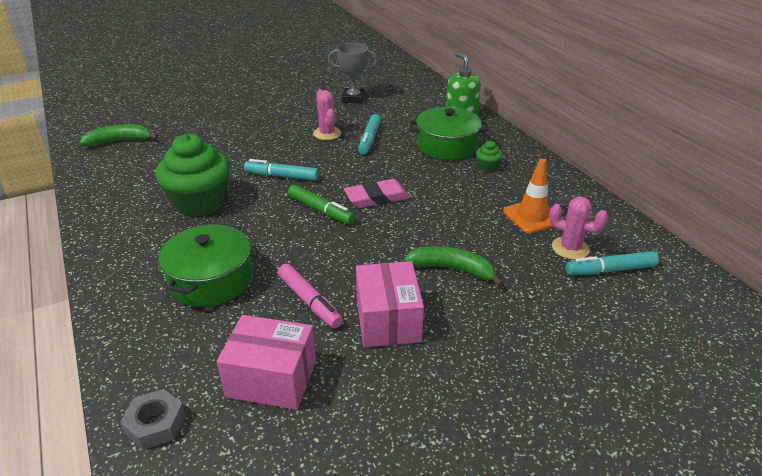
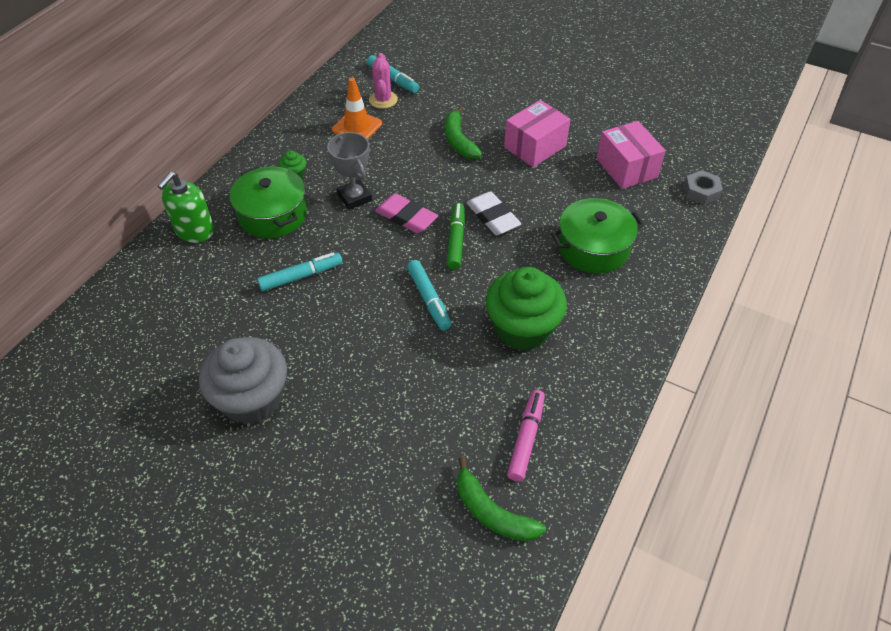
camera: 125 degrees left, 15 degrees up
(297, 103) = (252, 399): none -> grey cupcake
(309, 301) = (557, 187): pink marker -> pink marker (526, 438)
(322, 241) = (493, 217): none -> white eraser
(327, 133) = (314, 318): pink cactus -> none
(353, 99) = (200, 348): grey trophy -> grey trophy (354, 197)

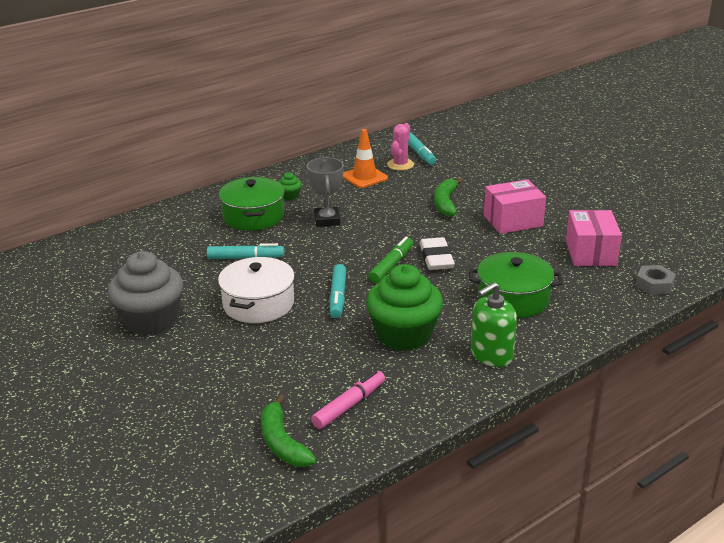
camera: 25 degrees right, 20 degrees down
(194, 231) = (187, 213): green soap dispenser -> green soap dispenser (491, 355)
(354, 336) = (258, 304): none -> white pot
(406, 217) = (360, 241): pink eraser -> none

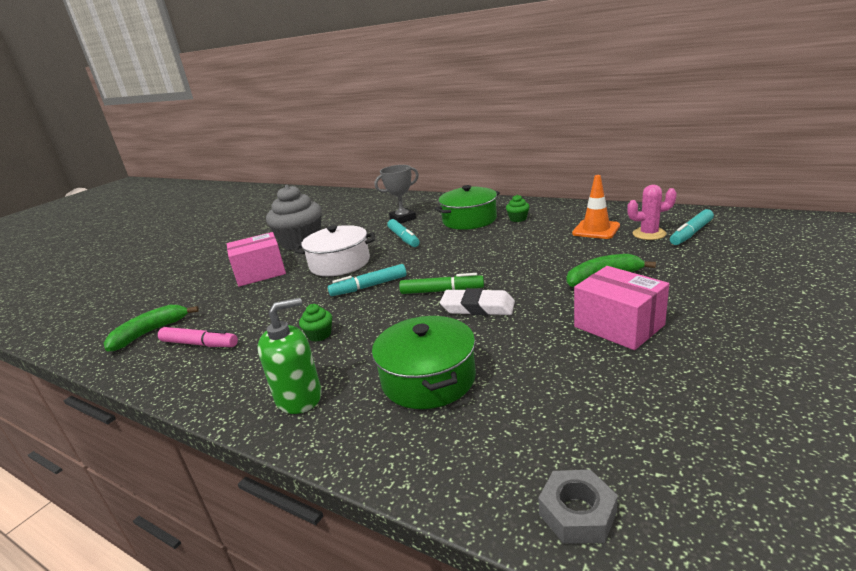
camera: 70 degrees right, 5 degrees down
(327, 220) = (494, 242): grey trophy -> grey trophy (403, 219)
(404, 335) = (319, 335): green cupcake -> green cupcake, size x0.41
(436, 258) = (478, 307): white eraser -> white eraser turned 45 degrees clockwise
(491, 355) = (299, 397): green soap dispenser -> green soap dispenser turned 120 degrees clockwise
(590, 253) = (609, 411): pink box -> pink box (260, 273)

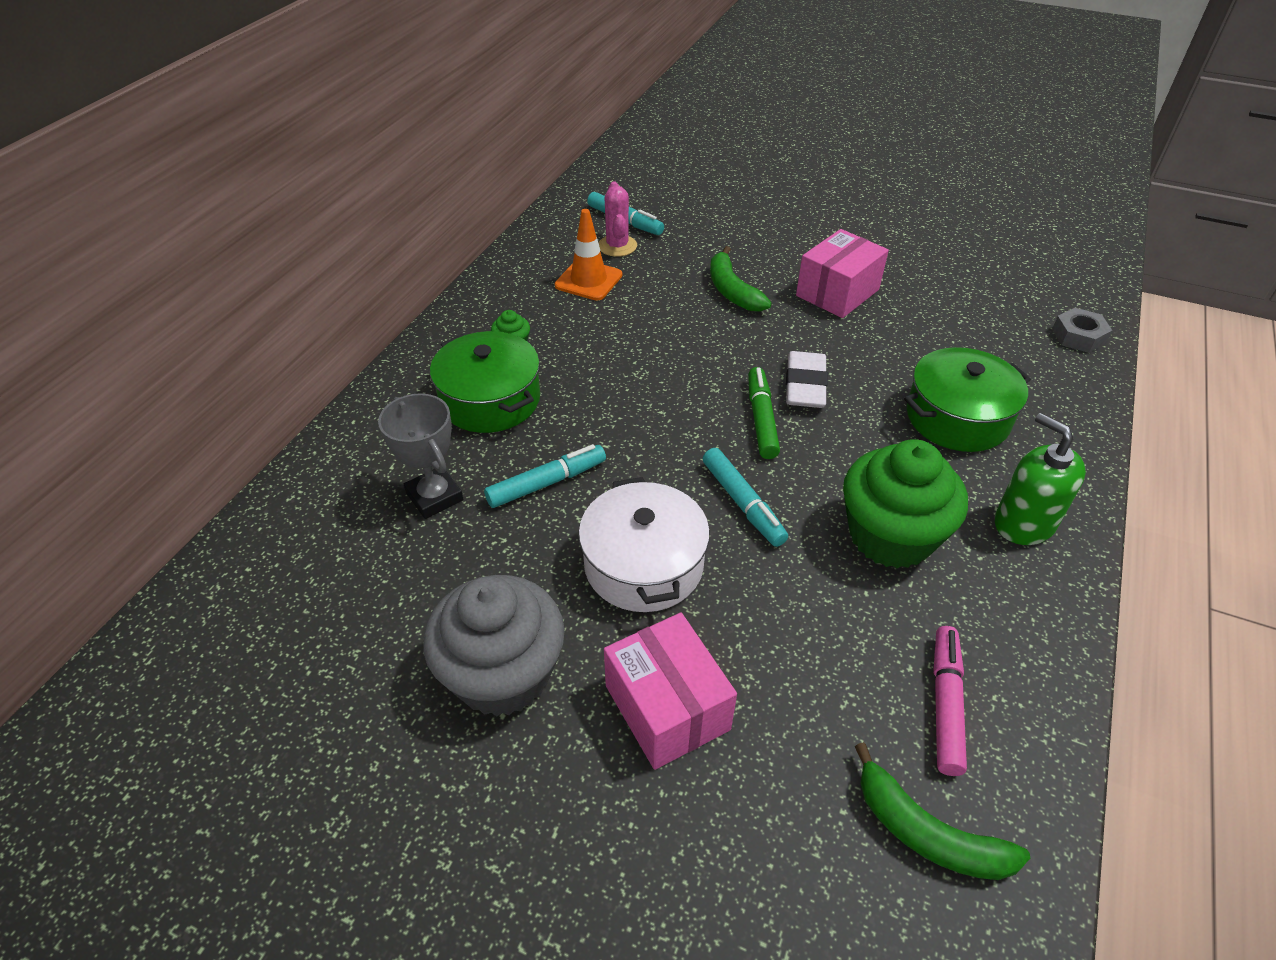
camera: 100 degrees left, 20 degrees up
(319, 335) = (890, 536): green cupcake -> green cupcake, size x2.42

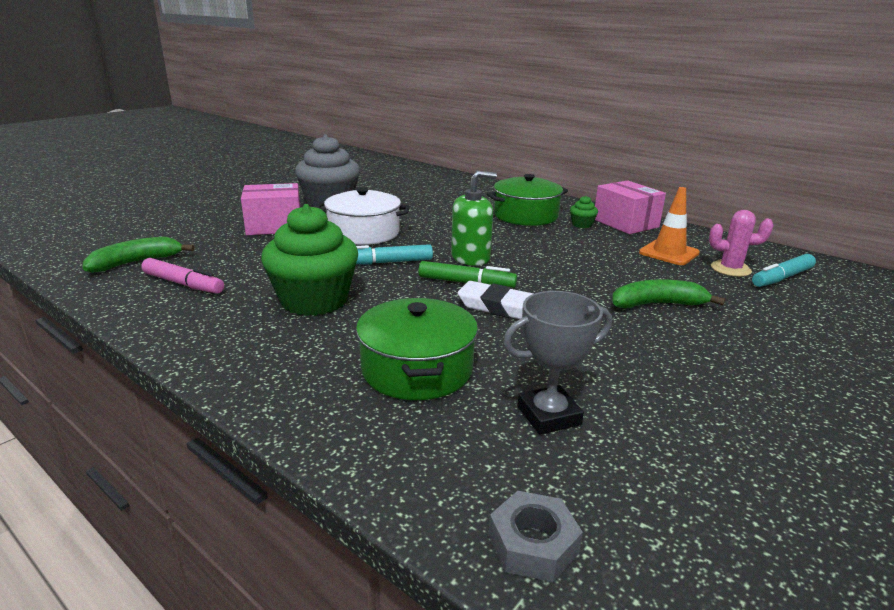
camera: 105 degrees right, 20 degrees down
(434, 497) = (451, 201): grey trophy -> grey trophy (548, 415)
(547, 483) = (444, 221): turquoise marker -> none
(837, 292) = (657, 359): pink box -> pink box (625, 223)
(1024, 523) = (268, 358): green soap dispenser -> green soap dispenser (470, 257)

